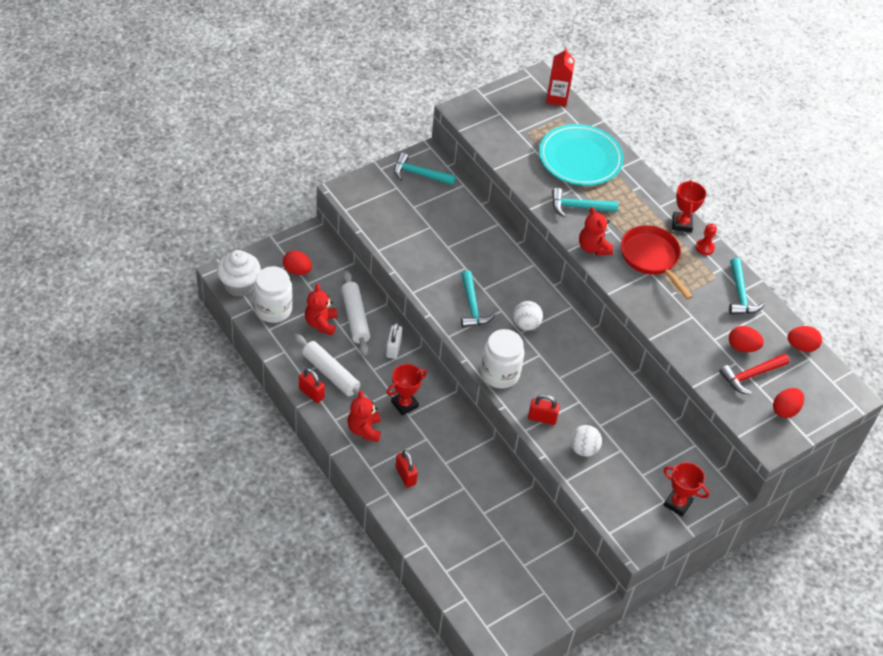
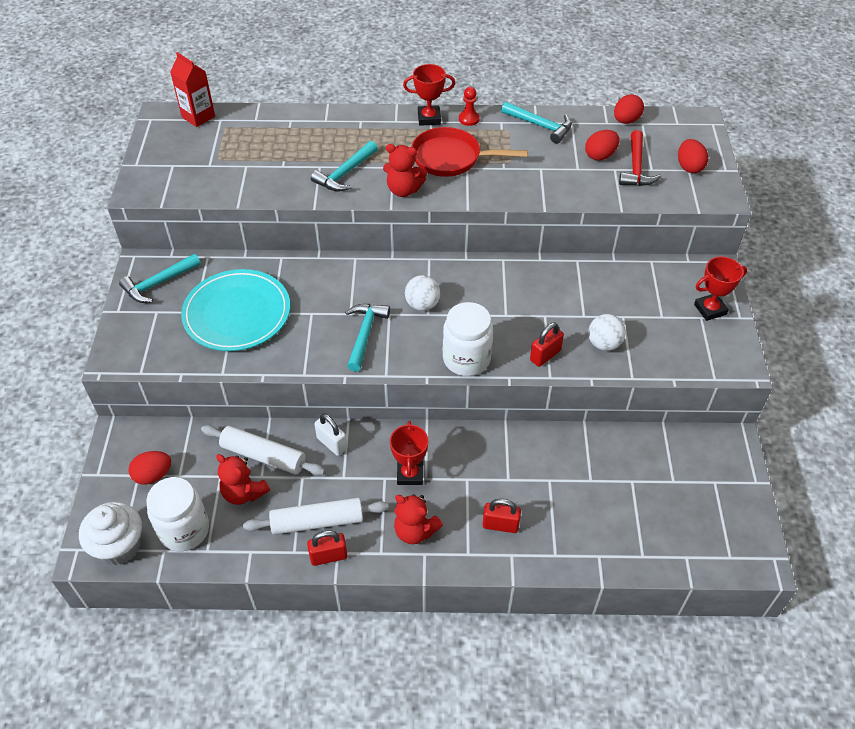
camera: 50 degrees left, 0 degrees up
(472, 306) = (365, 334): turquoise hammer -> turquoise hammer turned 105 degrees counterclockwise
(580, 158) = (288, 141): turquoise plate -> turquoise plate (237, 314)
(681, 224) = (429, 118): red trophy -> red trophy turned 45 degrees counterclockwise

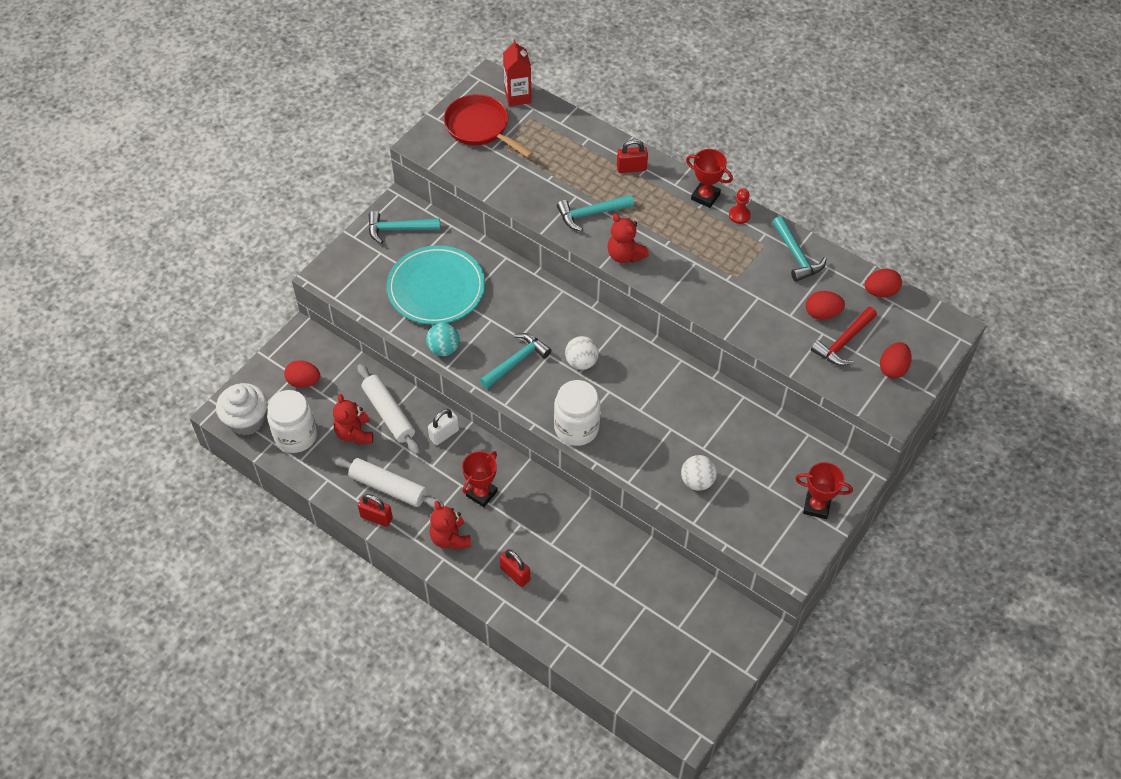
camera: 35 degrees right, 5 degrees up
(288, 360) = (443, 349): none -> turquoise ball
(332, 443) = (444, 434): white padlock -> white padlock turned 60 degrees clockwise
(451, 158) = (690, 246): red pan -> red pan (480, 128)
(545, 355) = (640, 462): red padlock -> red padlock (631, 168)

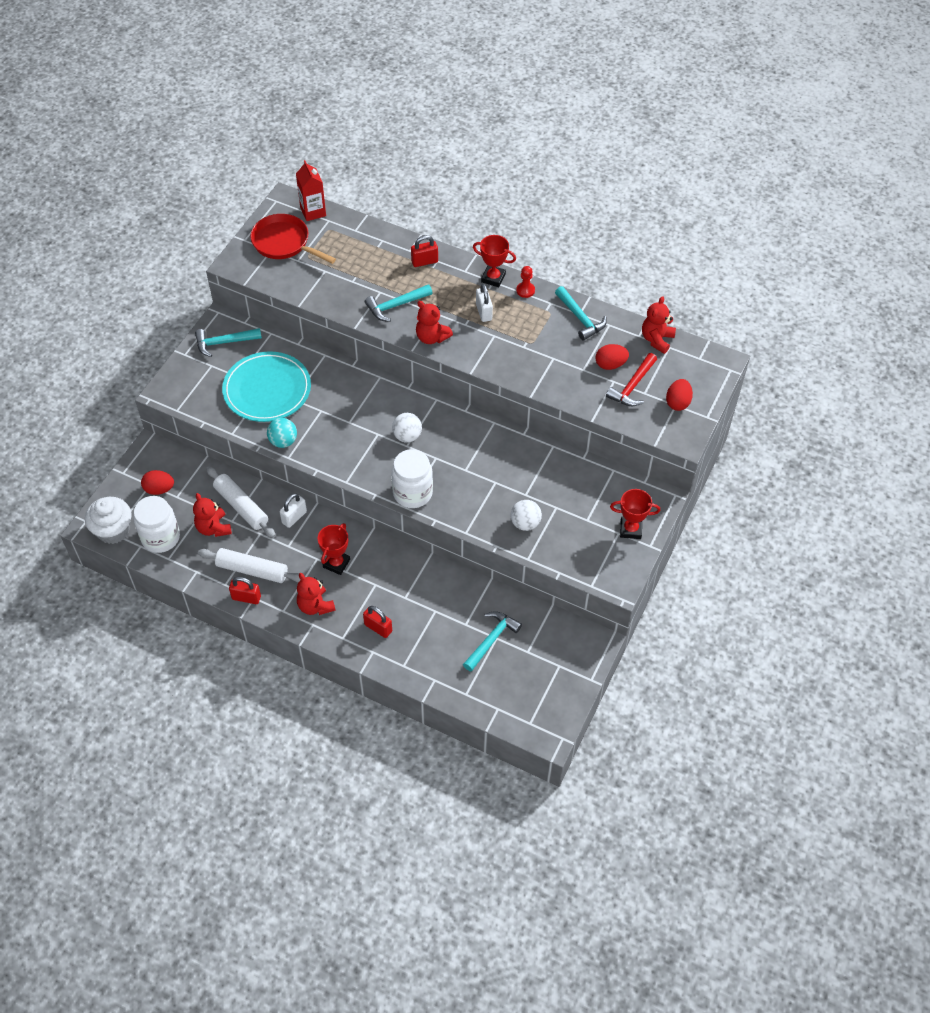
camera: 10 degrees left, 0 degrees up
(516, 361) = (350, 443): turquoise hammer -> turquoise hammer (491, 640)
(688, 234) = (484, 312): none -> white padlock
(880, 292) = (656, 339): red egg -> red teddy bear

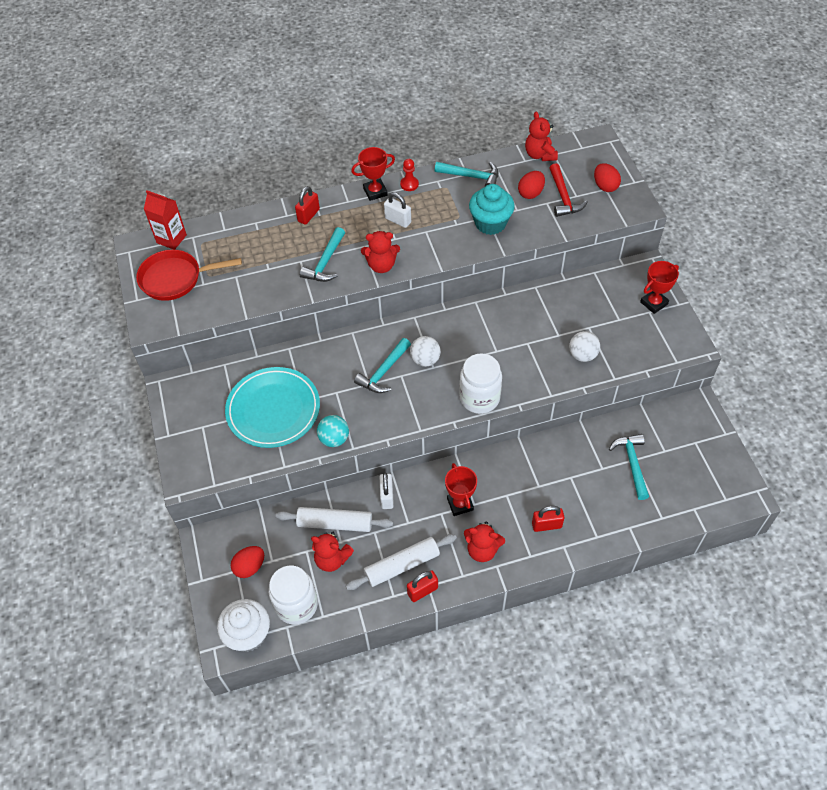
camera: 40 degrees left, 0 degrees up
(224, 342) = (192, 400): turquoise hammer -> turquoise hammer (384, 372)
(549, 365) = (490, 223): none -> turquoise cupcake

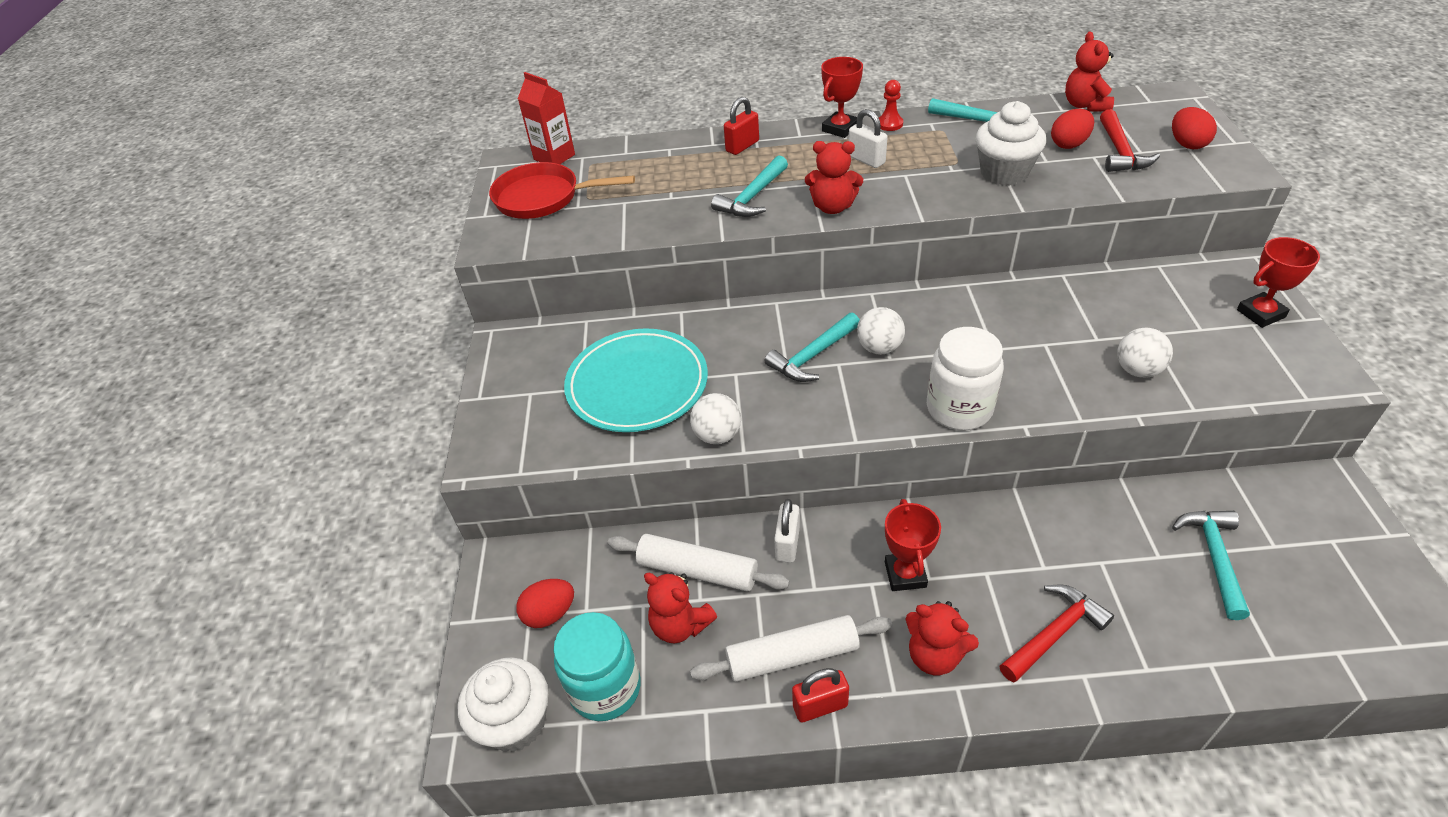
camera: 15 degrees right, 10 degrees down
(296, 605) = (605, 688): white jar -> turquoise jar
(334, 439) = (717, 435): turquoise ball -> white ball
(375, 192) = (840, 128): red trophy -> red trophy turned 45 degrees counterclockwise
(490, 223) = (1004, 173): turquoise cupcake -> white cupcake
(546, 525) = (1054, 633): red padlock -> red hammer

